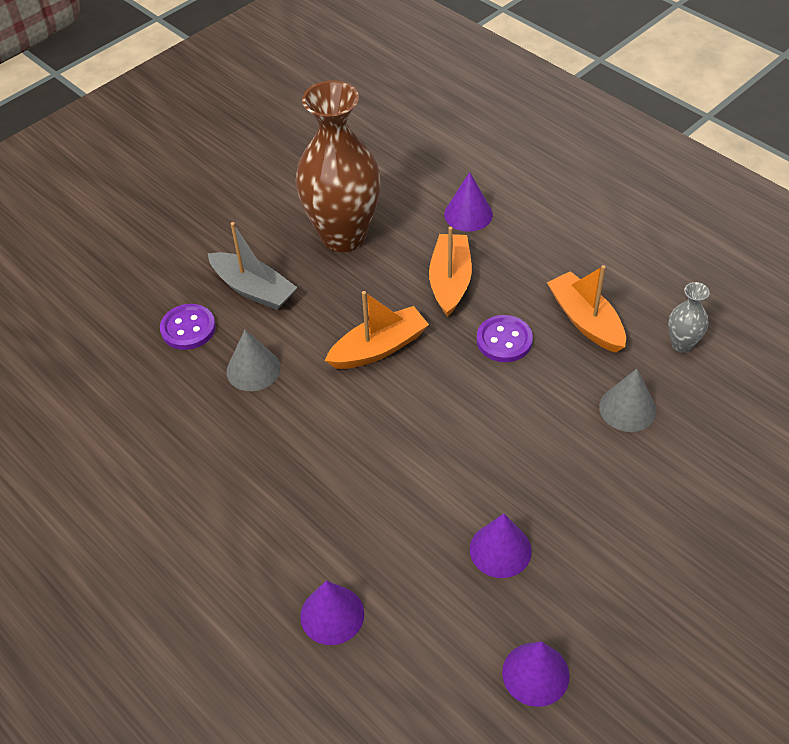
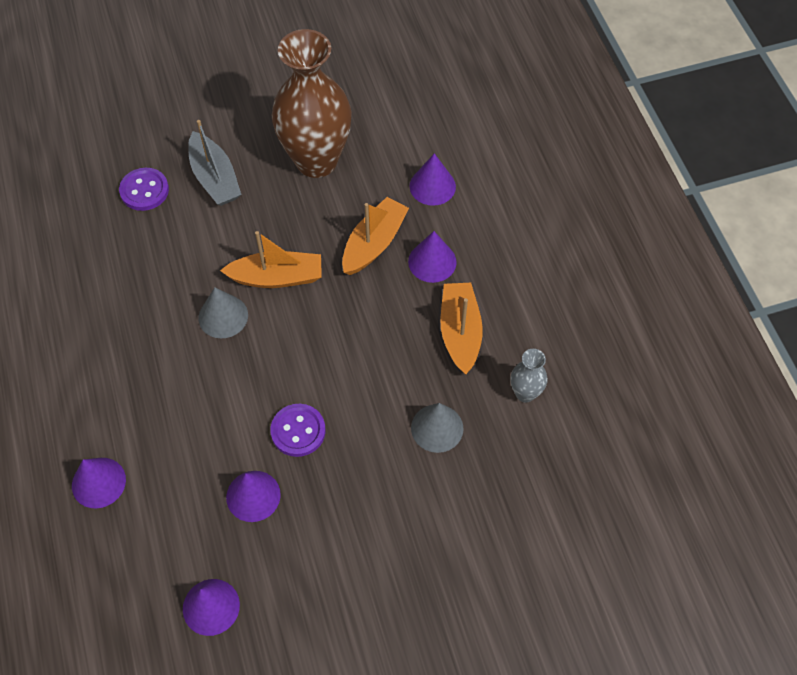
camera: 25 degrees right, 10 degrees up
(253, 369) = (170, 250): grey cone -> grey cone (223, 316)
(504, 340) = (380, 318): purple button -> purple button (298, 431)
(515, 274) = (432, 261): none -> purple cone

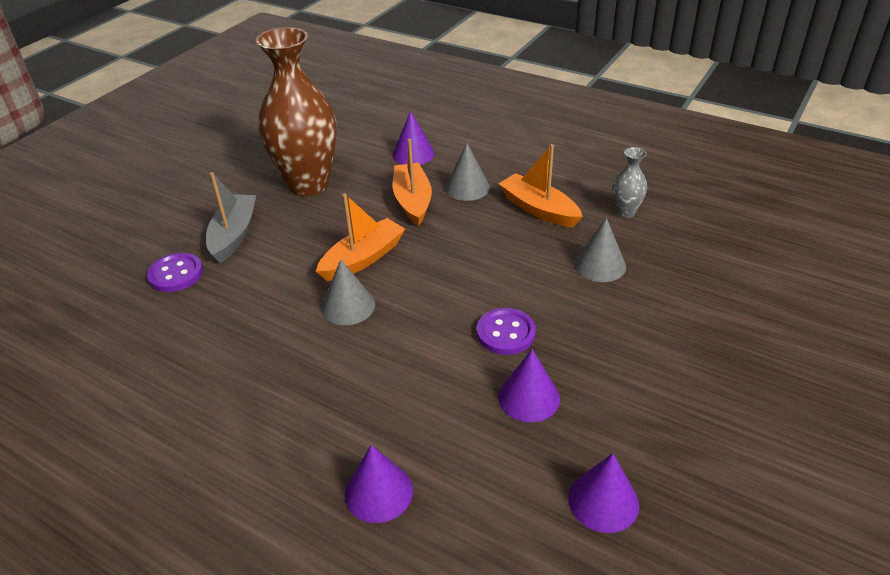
camera: 40 degrees left, 20 degrees down
(215, 178) = (234, 234): grey boat -> grey boat turned 105 degrees counterclockwise
(432, 261) = (467, 187): purple cone -> grey cone

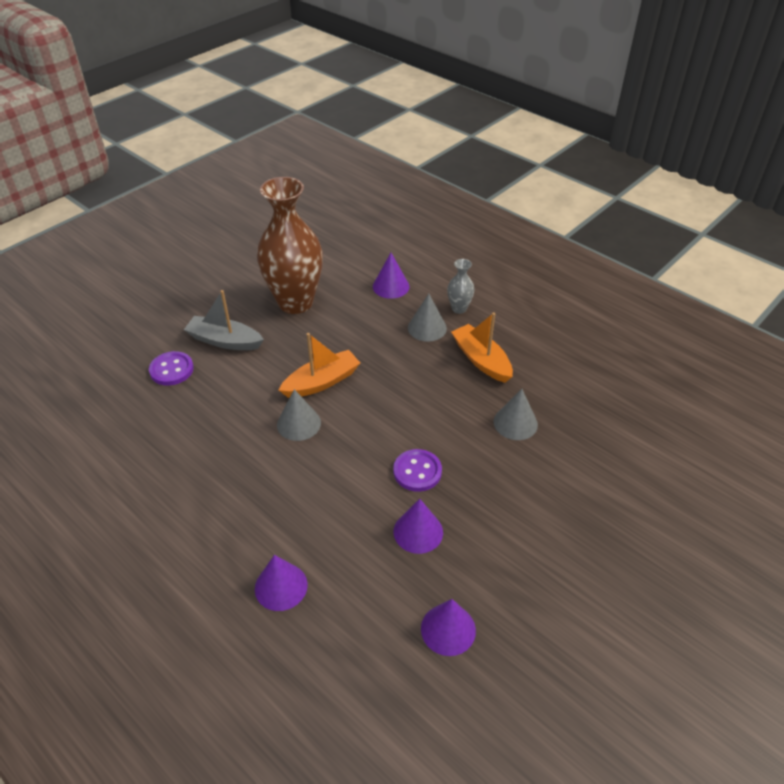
camera: 10 degrees right, 5 degrees up
(234, 234) = (224, 341): grey boat -> grey boat turned 90 degrees counterclockwise
(412, 201) = (377, 333): orange boat -> none
(625, 212) = (555, 376): grey vase -> grey vase (459, 308)

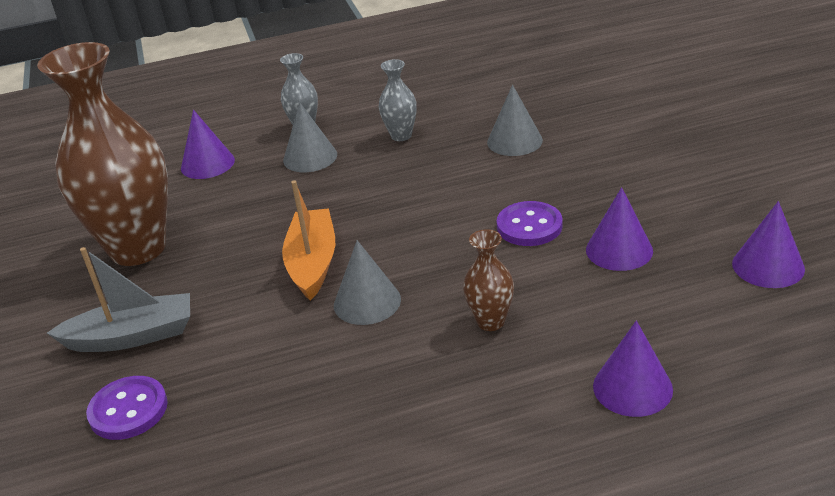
camera: 55 degrees left, 10 degrees down
(224, 341) = (132, 336): grey boat -> grey boat turned 150 degrees counterclockwise
(309, 490) = (490, 322): none -> brown vase
(481, 360) = (401, 136): orange boat -> grey vase

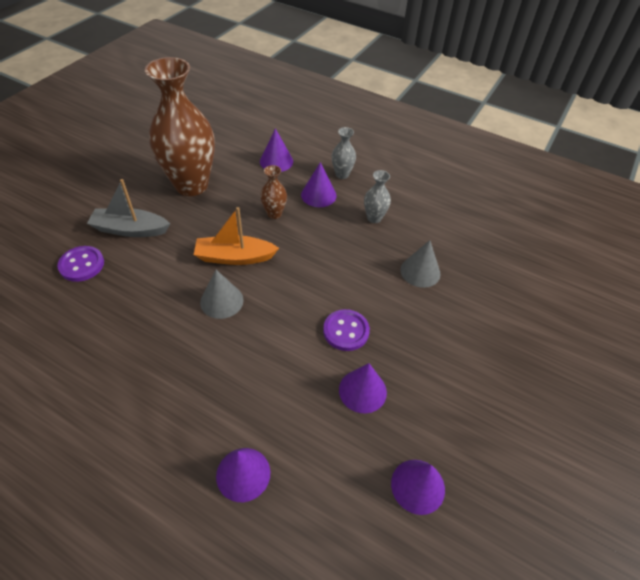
camera: 40 degrees right, 15 degrees up
(132, 336) = (130, 229): grey boat -> grey boat turned 150 degrees clockwise
(310, 157) = (318, 195): grey cone -> purple cone
(313, 263) = (234, 257): orange boat -> orange boat turned 135 degrees counterclockwise
(490, 322) = (247, 367): brown vase -> brown vase (274, 214)

